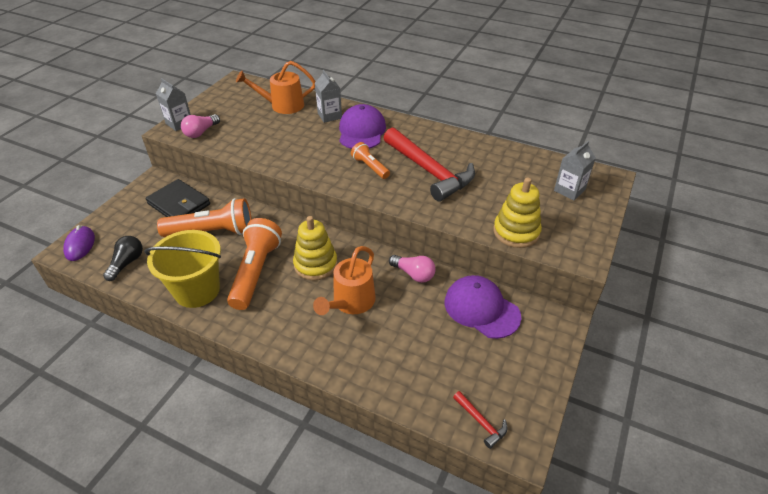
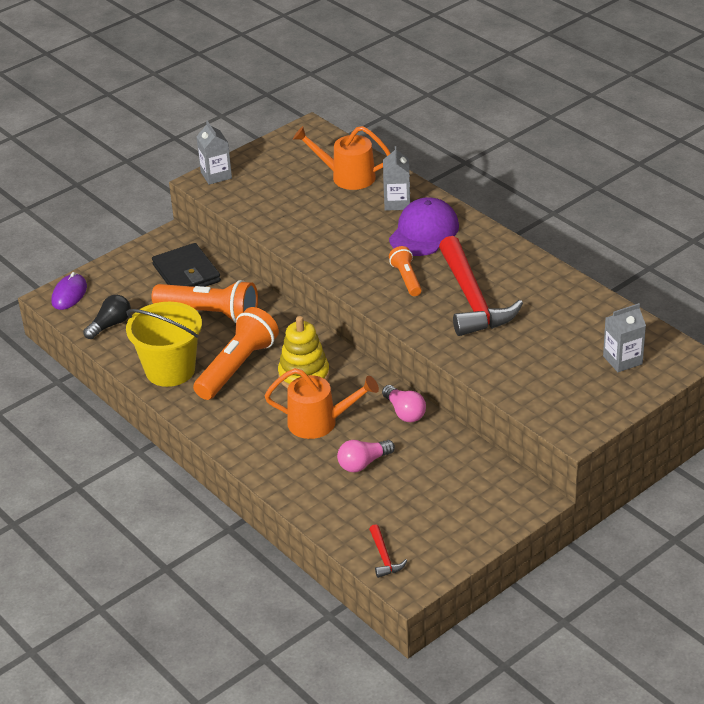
camera: 25 degrees right, 5 degrees down
(201, 132) = (236, 192): pink light bulb -> pink light bulb (363, 463)
(350, 303) = (320, 422): orange watering can -> orange watering can turned 135 degrees counterclockwise
(481, 309) = (455, 464): purple cap -> none
(516, 232) = (521, 389): yellow stacking toy -> none

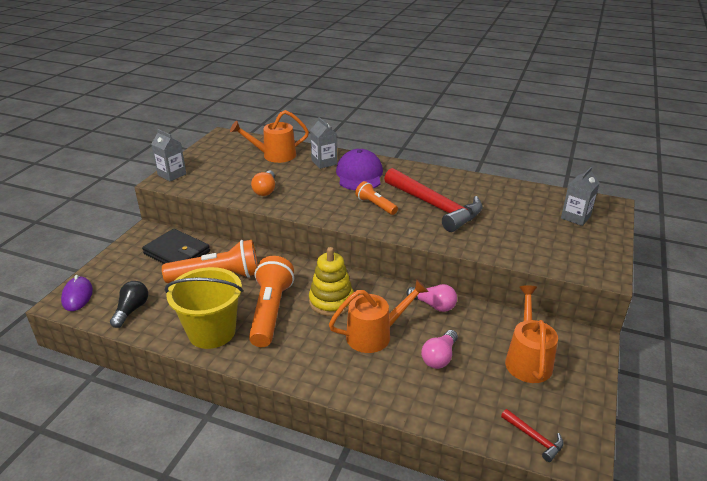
camera: 30 degrees left, 5 degrees down
(302, 225) = (265, 190): none -> orange light bulb
(448, 494) = (527, 359): none -> orange watering can

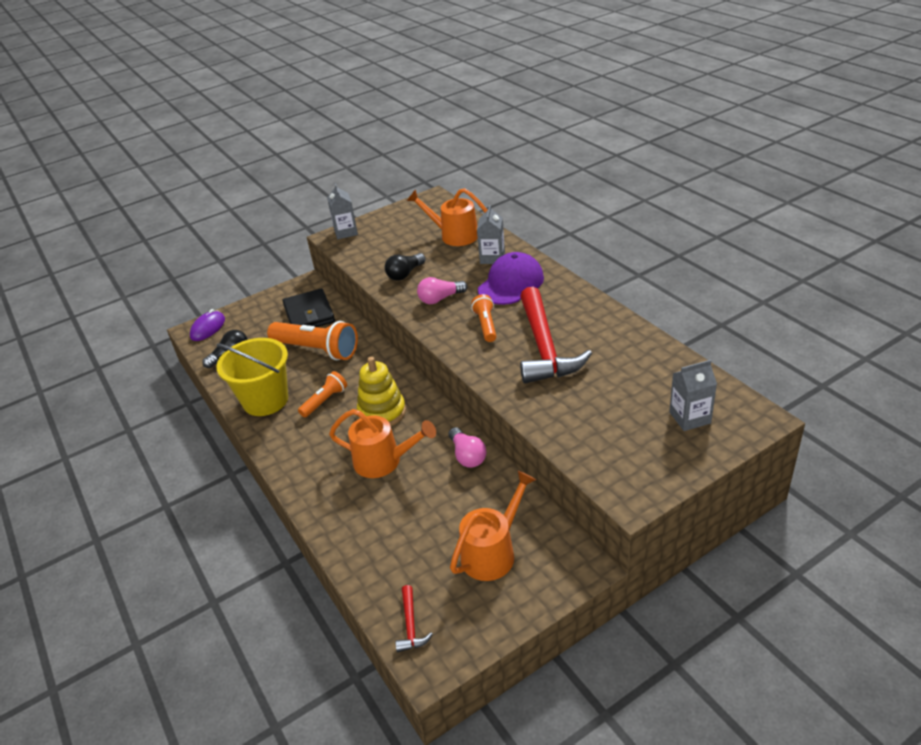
camera: 40 degrees right, 5 degrees up
(265, 190) = (405, 274): orange light bulb -> black light bulb
(271, 311) = (325, 401): orange flashlight -> orange flashlight, size x0.54
(439, 357) = (415, 509): pink light bulb -> pink light bulb (440, 299)

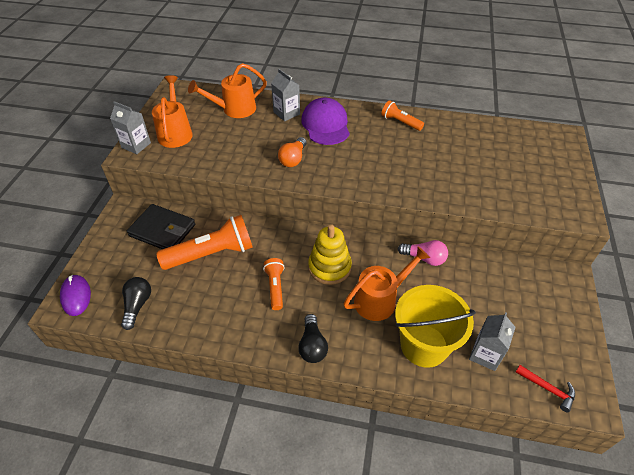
camera: 50 degrees left, 10 degrees up
(265, 400) = (225, 319): yellow bucket -> yellow bucket (424, 345)
(405, 274) = (239, 154): black light bulb -> black light bulb (312, 346)
(440, 299) = (293, 159): pink light bulb -> orange light bulb
(486, 325) = (352, 161): orange flashlight -> orange flashlight (400, 122)
(493, 552) = (521, 305): orange watering can -> orange watering can (175, 132)
(544, 347) = (409, 155): red hammer -> none
(690, 417) = (538, 153): grey carton -> grey carton (485, 354)

